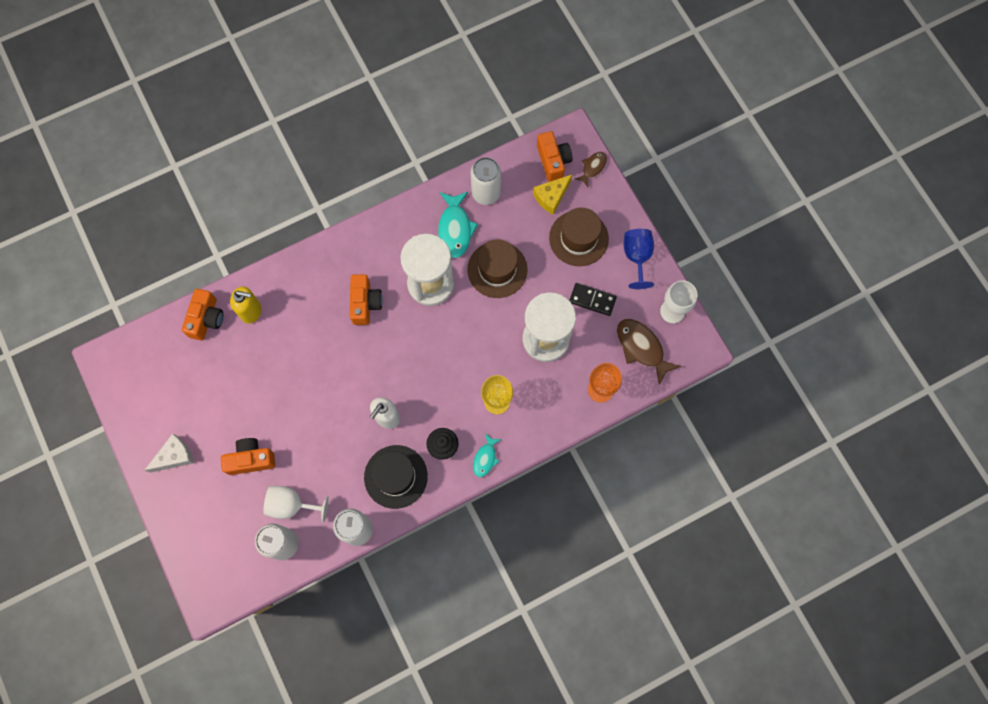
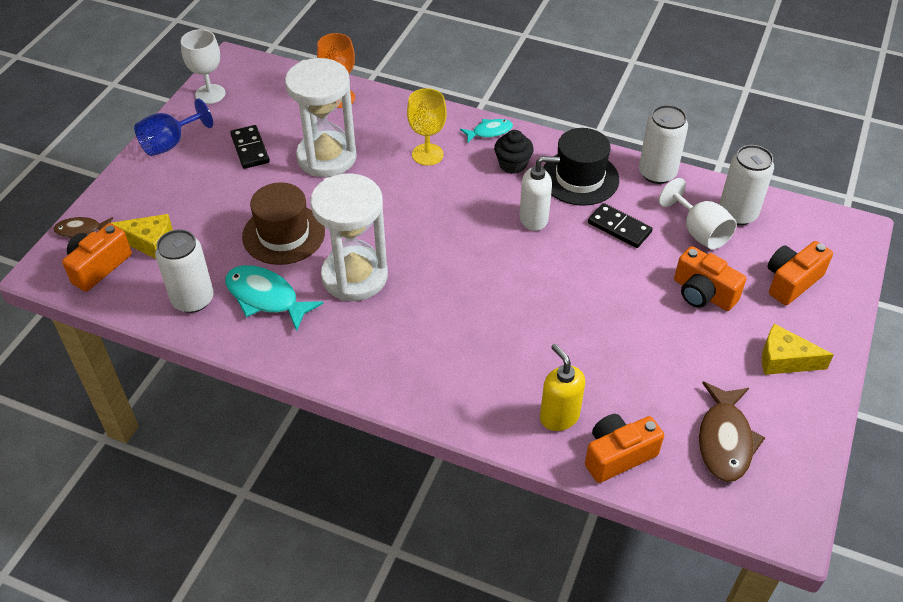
camera: 130 degrees left, 25 degrees down
(175, 456) = (784, 360): white cheese -> yellow cheese
(336, 461) = (619, 228): none -> black domino
(365, 303) = (435, 316): orange camera -> orange camera (791, 281)
(455, 229) = (266, 298): turquoise fish -> turquoise fish turned 105 degrees counterclockwise
(578, 238) = (185, 194): brown hat -> none
(641, 348) = (269, 94): brown fish -> brown fish (725, 440)

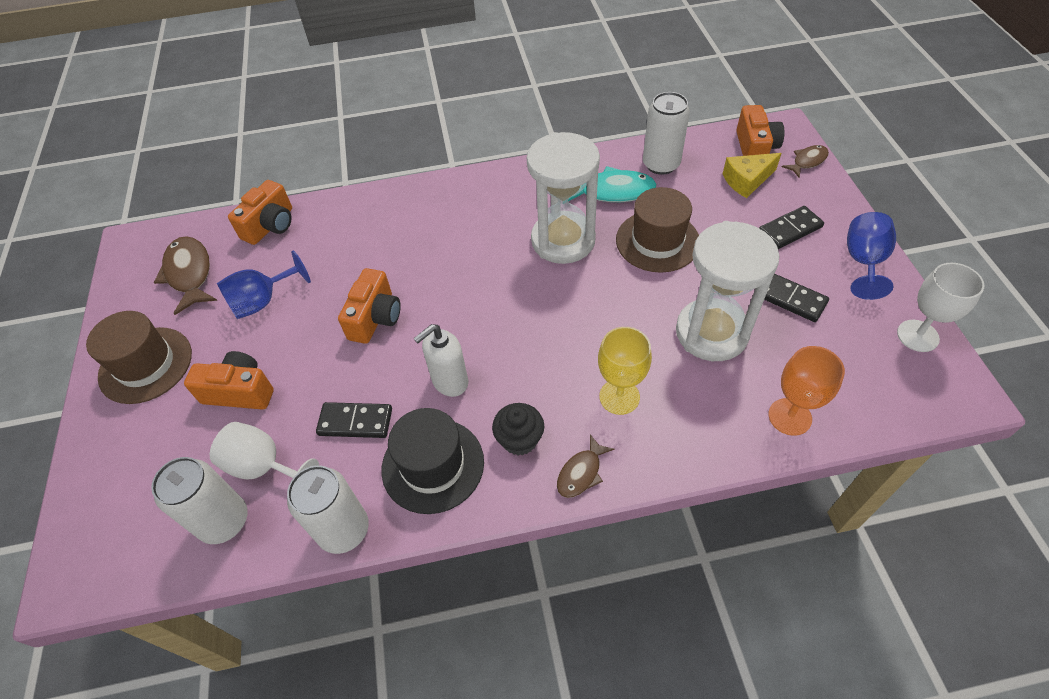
camera: 150 degrees right, 5 degrees up
(181, 189) = (789, 229): none -> black domino
(489, 132) = (581, 473): turquoise fish -> brown fish
(559, 416) = (327, 228): yellow soap dispenser -> none
(657, 366) = (263, 301): none -> blue goblet
(784, 360) = (146, 365): yellow cheese -> brown hat
(791, 281) = (146, 457): orange camera -> orange camera (375, 318)

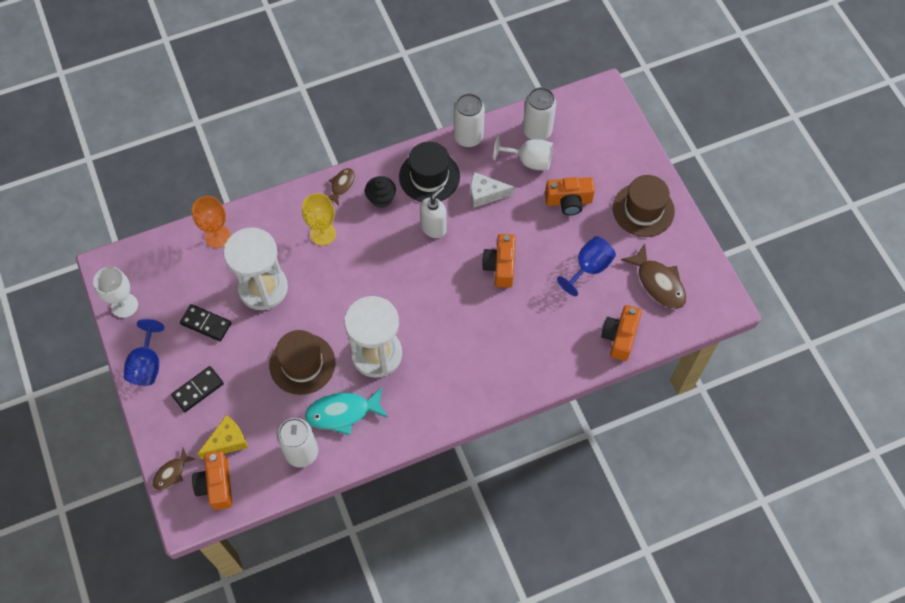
camera: 165 degrees right, 10 degrees up
(355, 422) = (485, 194): black domino -> white cheese

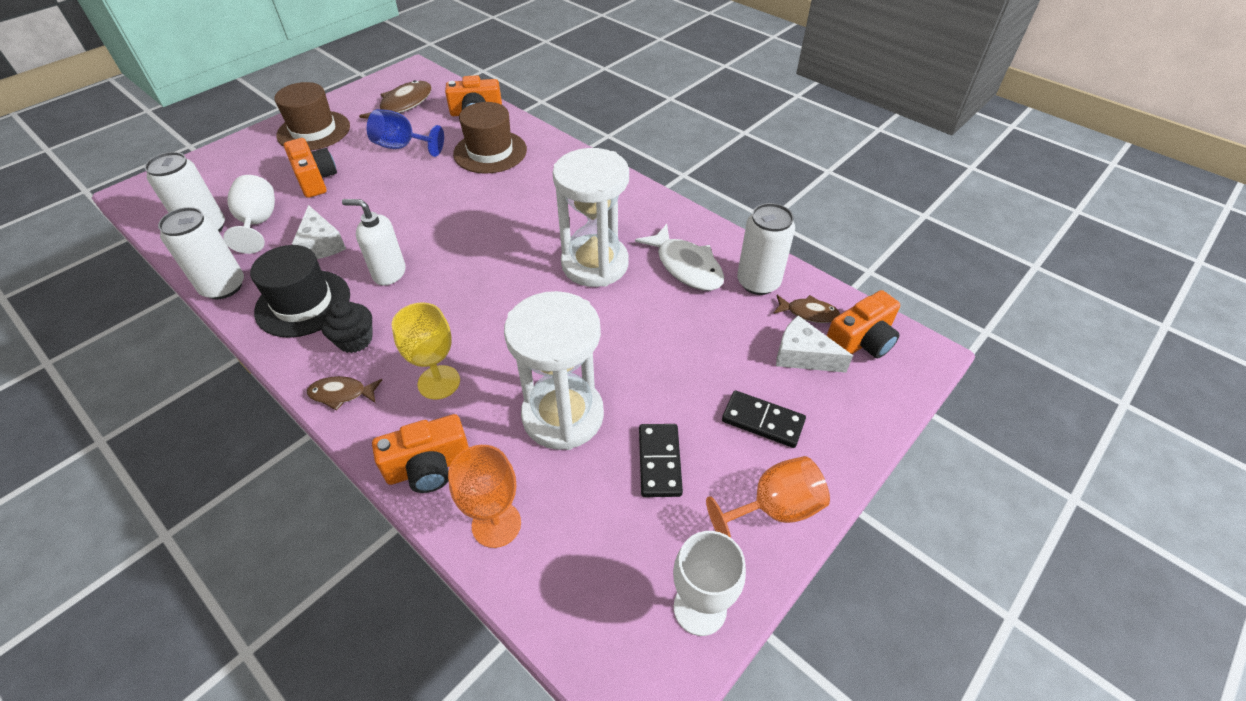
camera: 115 degrees left, 15 degrees down
(147, 364) = (774, 509): blue goblet -> orange goblet
(172, 473) = (889, 394): brown fish -> brown fish (808, 313)
(227, 441) = (802, 355): yellow cheese -> white cheese
(302, 364) = (650, 325): brown hat -> brown hat (490, 152)
(342, 413) = (686, 266): turquoise fish -> white fish
(500, 266) = (425, 205): orange camera -> orange camera (429, 467)

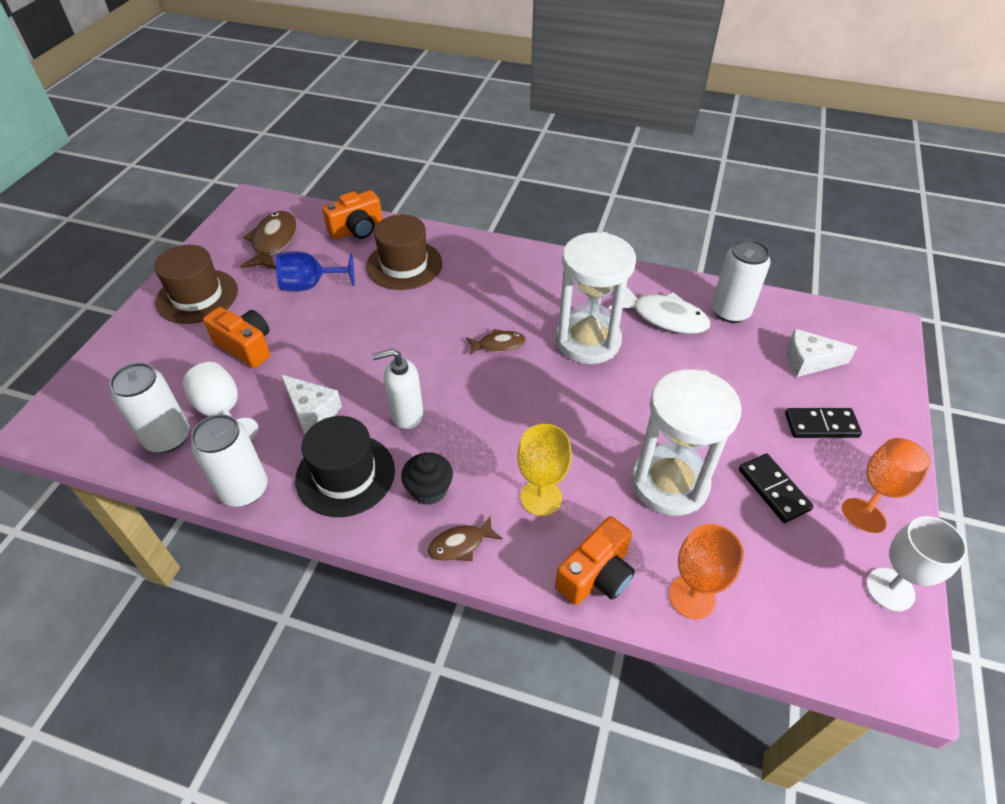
camera: 25 degrees left, 0 degrees up
(808, 313) = (786, 324): brown fish -> brown fish (499, 344)
(860, 342) = (840, 334): orange camera -> none

